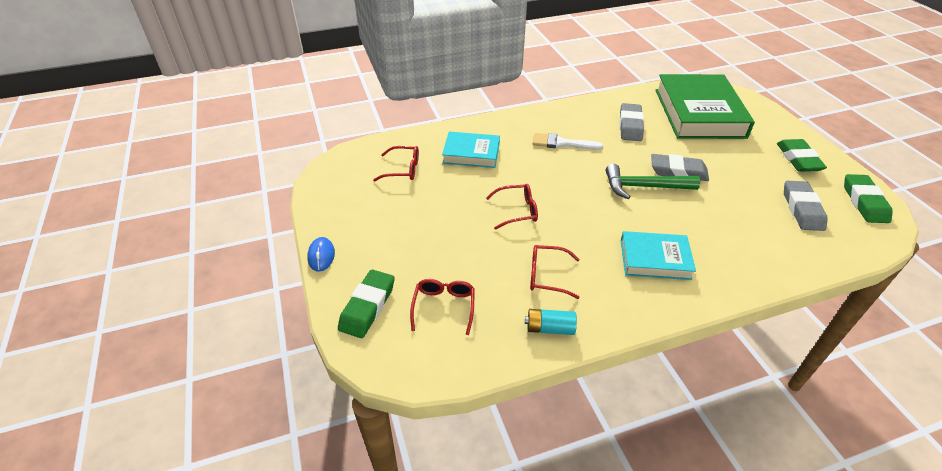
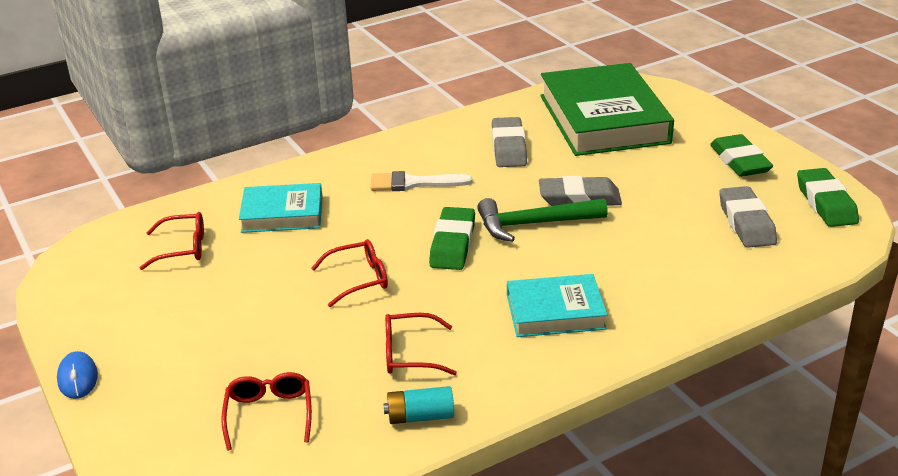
camera: 10 degrees left, 10 degrees down
(367, 307) = (158, 431): green eraser -> green eraser (452, 244)

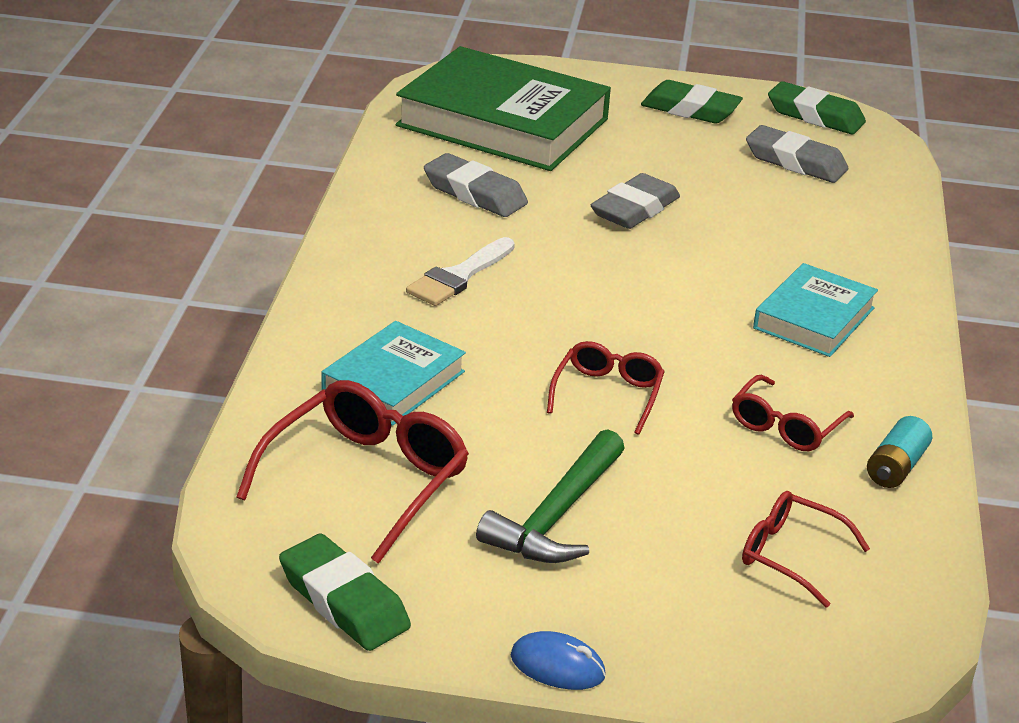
camera: 55 degrees left, 0 degrees up
(183, 248) = (366, 480): red glasses -> red glasses, size x1.67
(452, 244) = (618, 312): green eraser -> green eraser (344, 601)
(533, 224) = (646, 254): green hammer -> green hammer (556, 516)

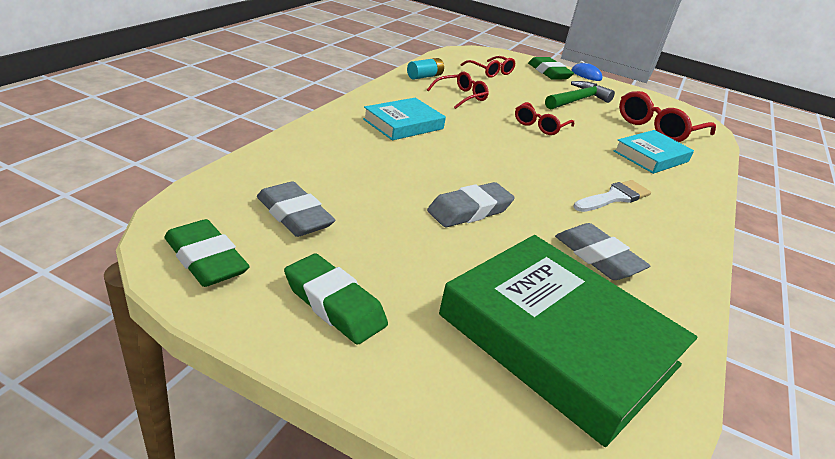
camera: 165 degrees left, 0 degrees up
(344, 601) = (660, 102): green eraser -> green eraser (549, 72)

